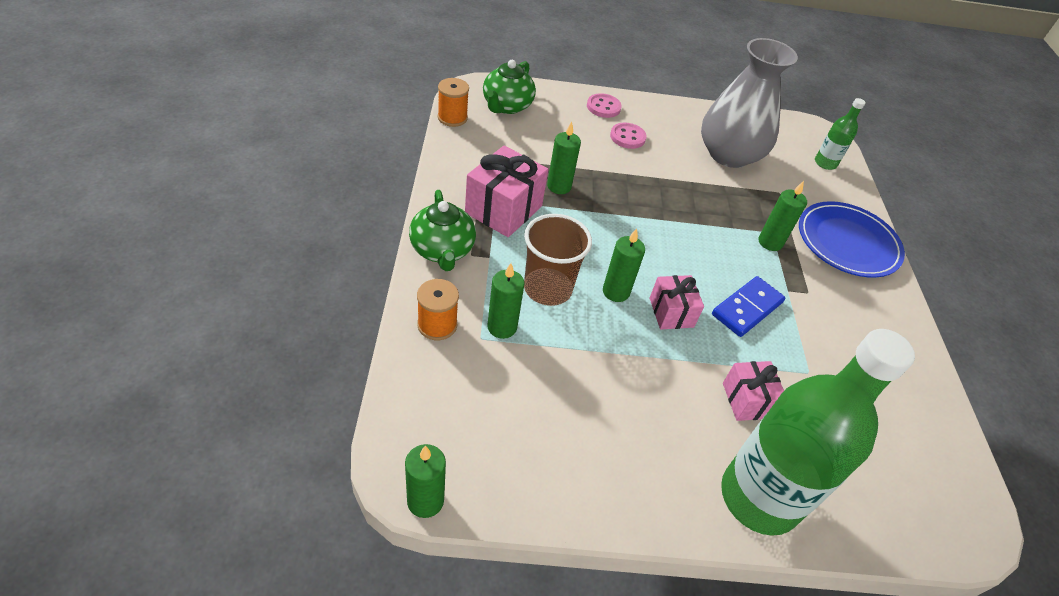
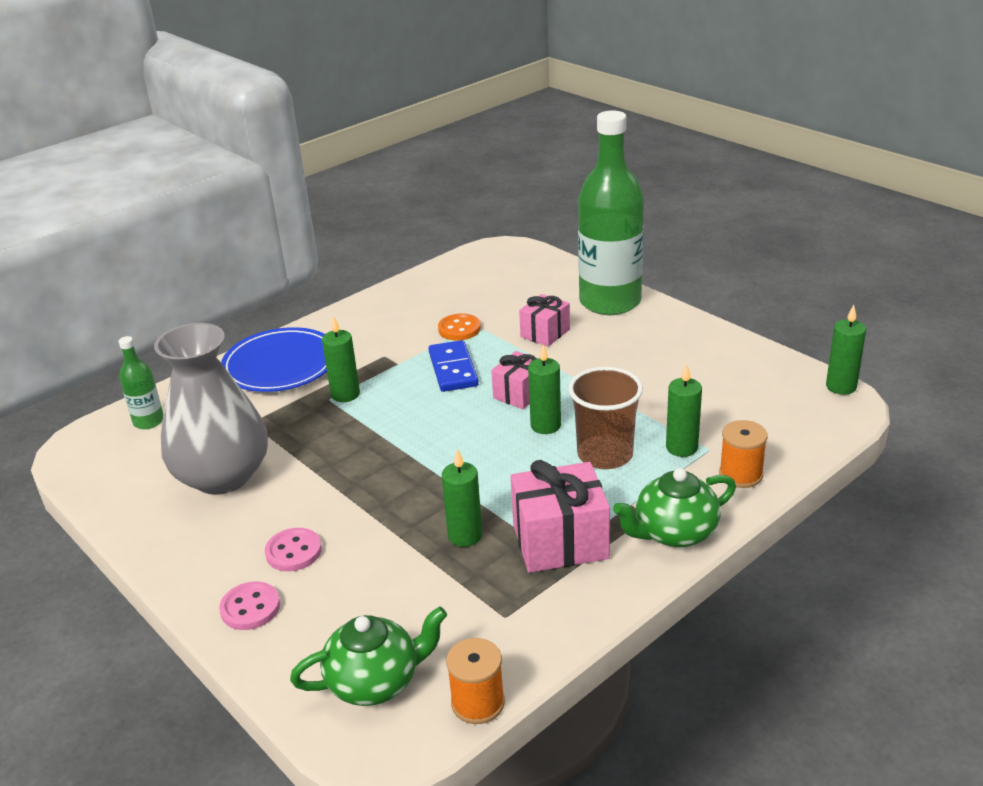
camera: 125 degrees left, 15 degrees down
(442, 250) = (674, 532): green teapot -> green teapot turned 150 degrees counterclockwise
(747, 308) = (453, 369): blue domino -> blue domino turned 75 degrees clockwise
(811, 358) = (459, 329): none -> orange button

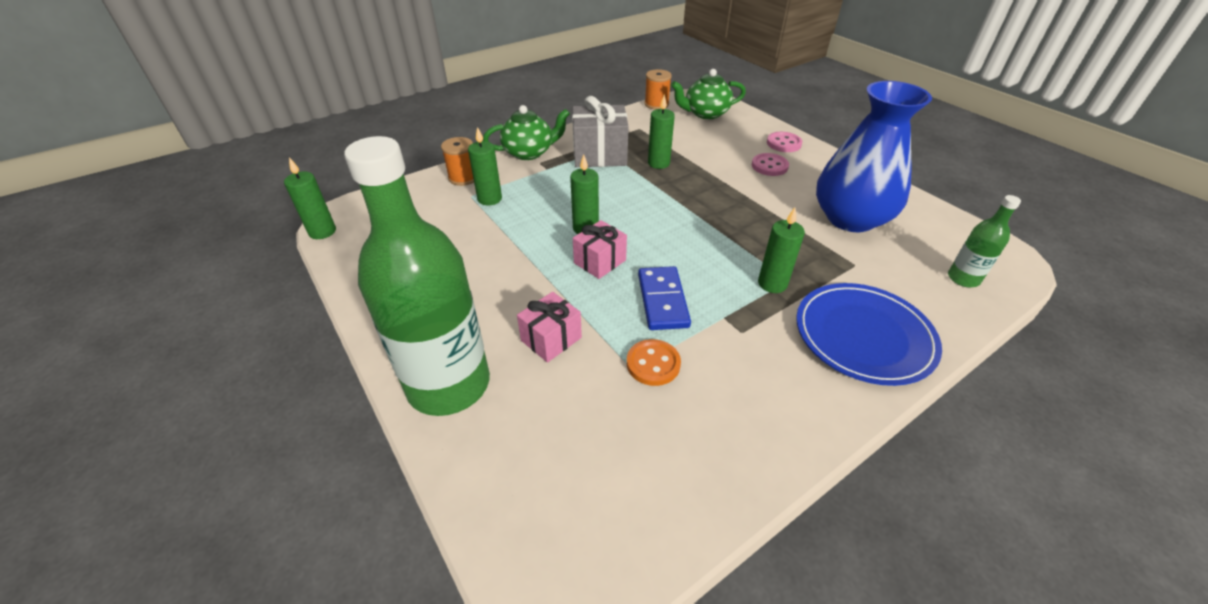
camera: 175 degrees left, 10 degrees up
(223, 476) = (850, 218): grey vase -> blue vase
(560, 541) = (599, 155): pink gift -> grey gift
(605, 455) = (548, 200): brown cup -> none

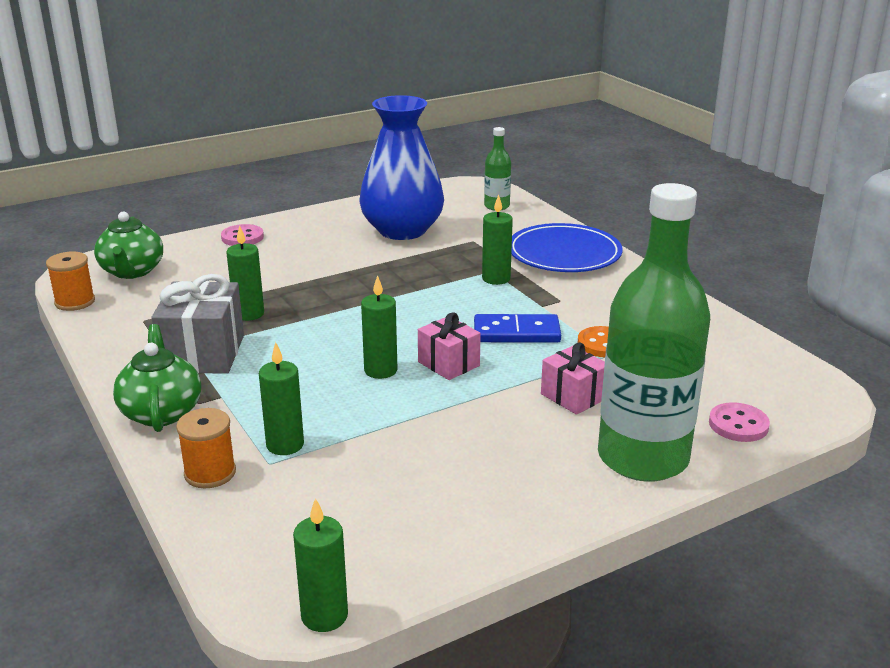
camera: 85 degrees left, 15 degrees down
(769, 166) = (289, 251): pink button -> pink button (738, 425)

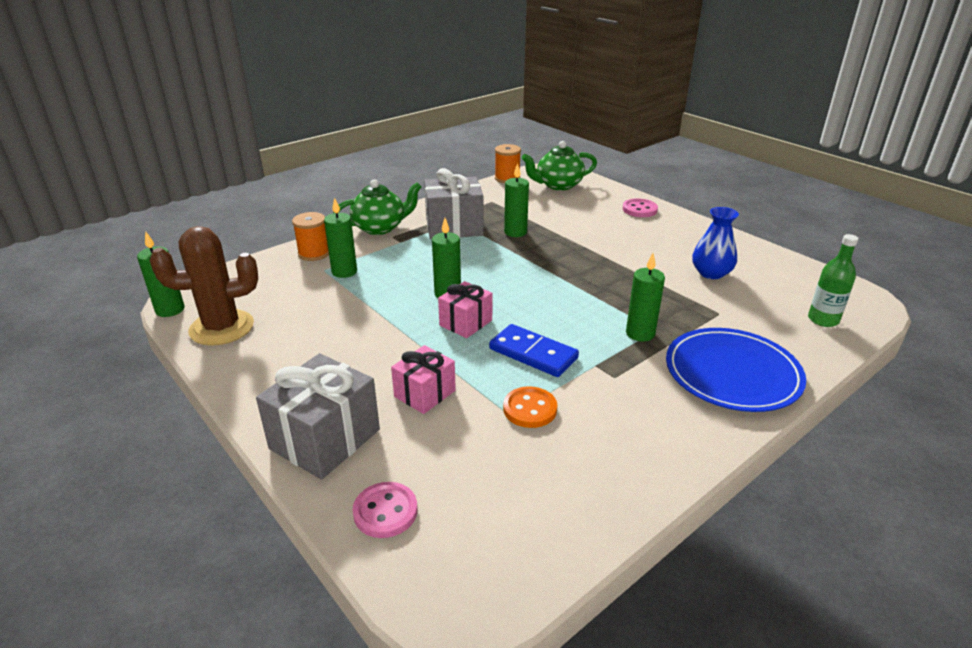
camera: 80 degrees right, 5 degrees up
(399, 552) = (222, 328): none -> brown cactus
(402, 230) = (711, 273): blue vase -> blue vase, size x0.52
(516, 333) = (533, 353): blue domino -> blue domino turned 45 degrees counterclockwise
(642, 458) = (325, 439): green bottle -> grey gift

